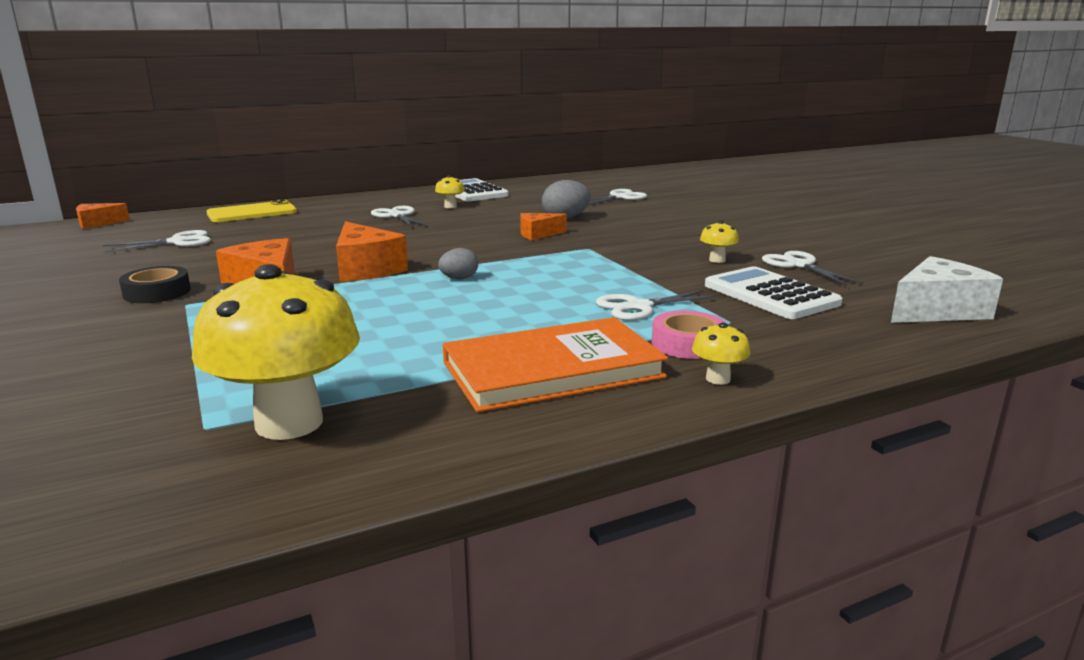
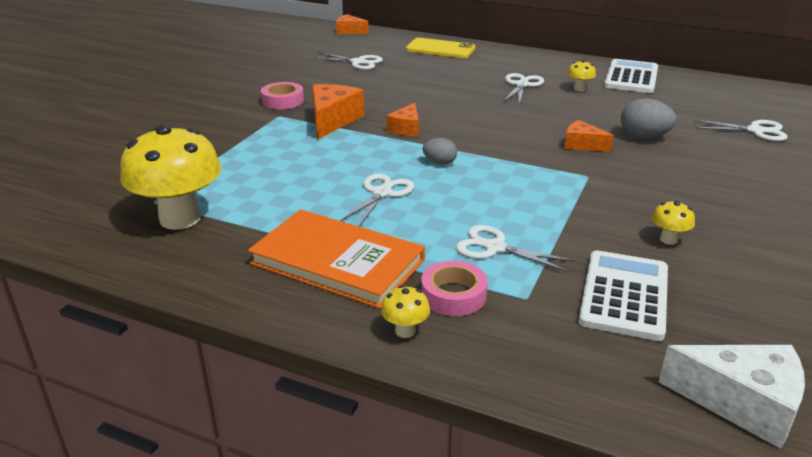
camera: 50 degrees right, 10 degrees up
(157, 292) = (283, 101): black tape -> pink tape
(366, 269) = (406, 128): orange cheese -> orange cheese, size x0.60
(799, 265) = (736, 284): white scissors -> white scissors (382, 193)

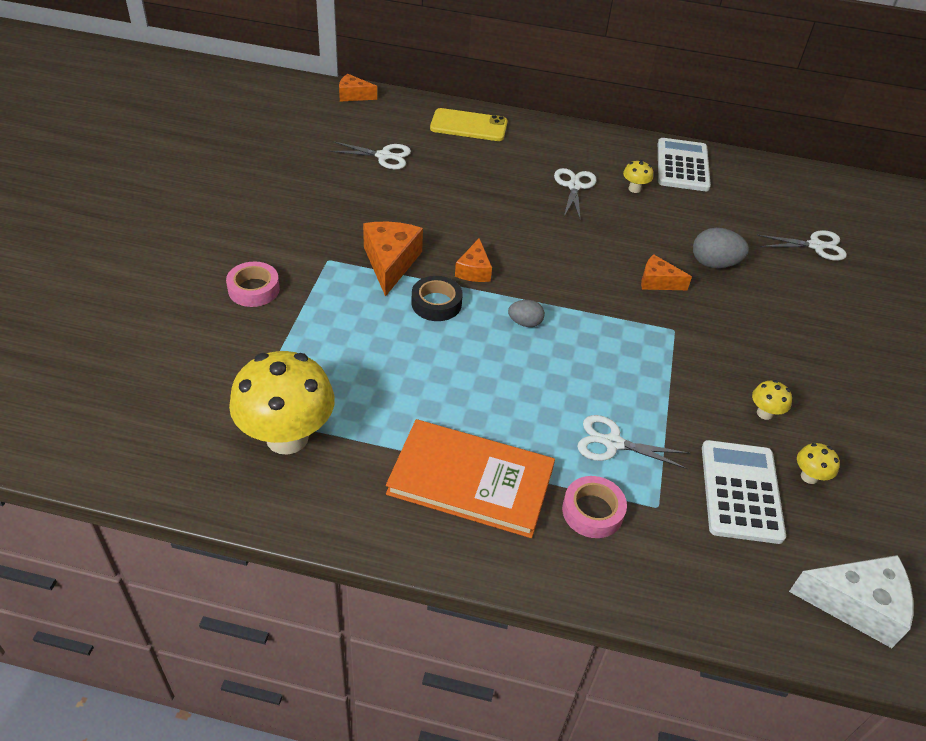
camera: 15 degrees left, 15 degrees up
(283, 101) = (323, 233): pink tape -> pink tape (254, 289)
(361, 146) = (436, 303): none -> black tape
(382, 193) = (481, 376): white scissors -> none
(405, 331) = (563, 563): yellow mushroom -> yellow mushroom (809, 477)

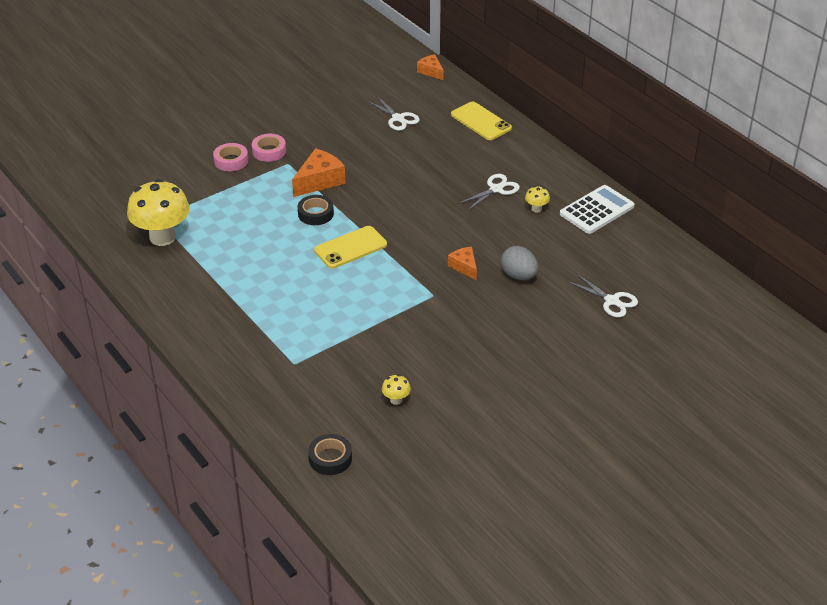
camera: 45 degrees right, 5 degrees down
(471, 481) = (220, 301): orange book -> none
(474, 270) = (361, 207): orange cheese -> none
(525, 323) = (350, 247): grey egg -> yellow phone
(592, 511) = (259, 346): pink tape -> pink tape (269, 151)
(613, 443) = (313, 326): white scissors -> none
(741, 491) = (347, 383): white calculator -> none
(764, 413) = (420, 361): yellow mushroom -> none
(856, 605) = (330, 458): white cheese -> black tape

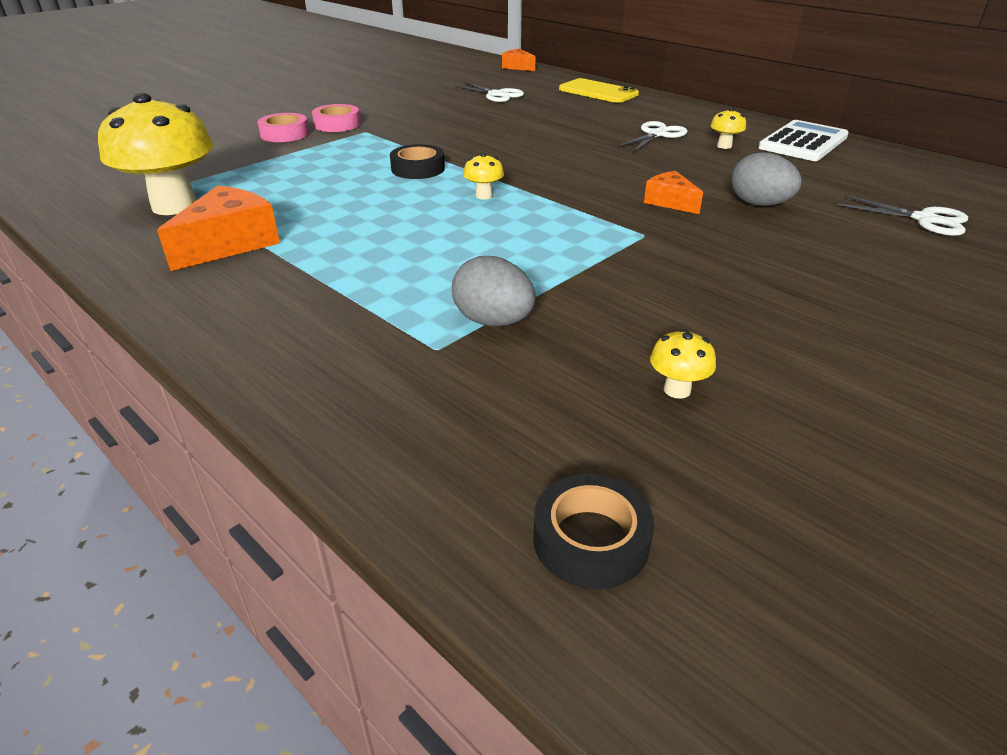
camera: 10 degrees left, 5 degrees down
(319, 181) = (414, 142): orange cheese -> orange cheese (229, 243)
(326, 350) = (493, 321): none -> grey egg
(350, 247) = (484, 196): yellow phone -> yellow mushroom

